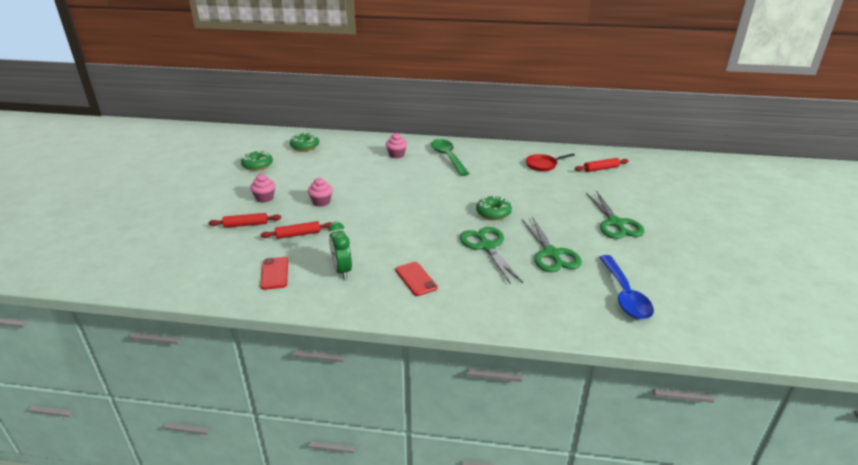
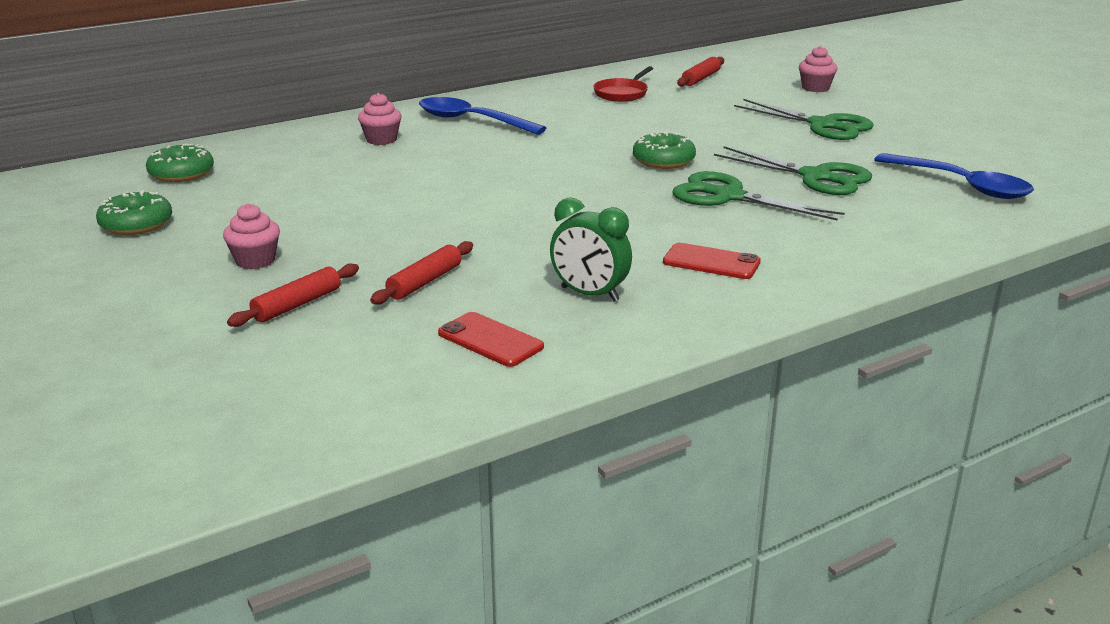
camera: 40 degrees left, 5 degrees down
(321, 202) = (376, 231): pink cupcake -> pink cupcake (815, 88)
(448, 157) = (471, 121): green spoon -> blue spoon

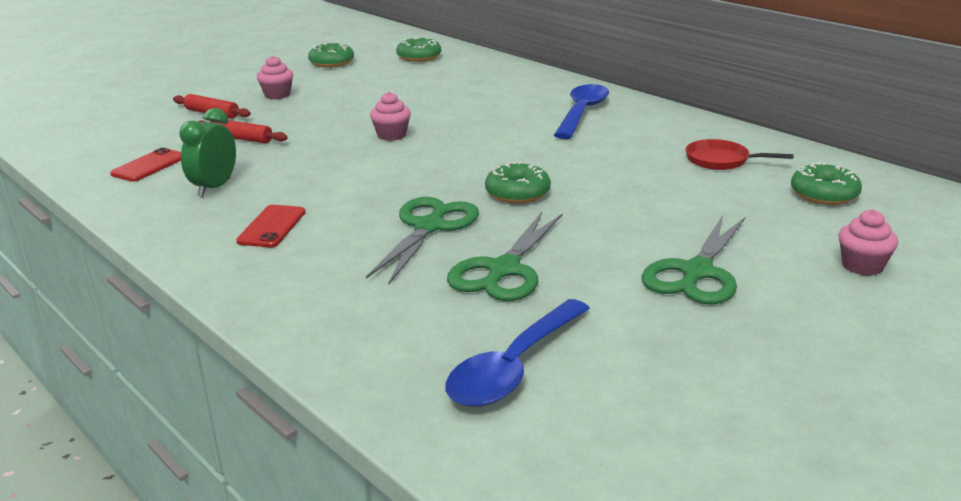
camera: 80 degrees right, 0 degrees up
(381, 140) = (514, 92): pink cupcake -> pink cupcake (391, 135)
(700, 78) = (824, 194): red rolling pin -> green donut

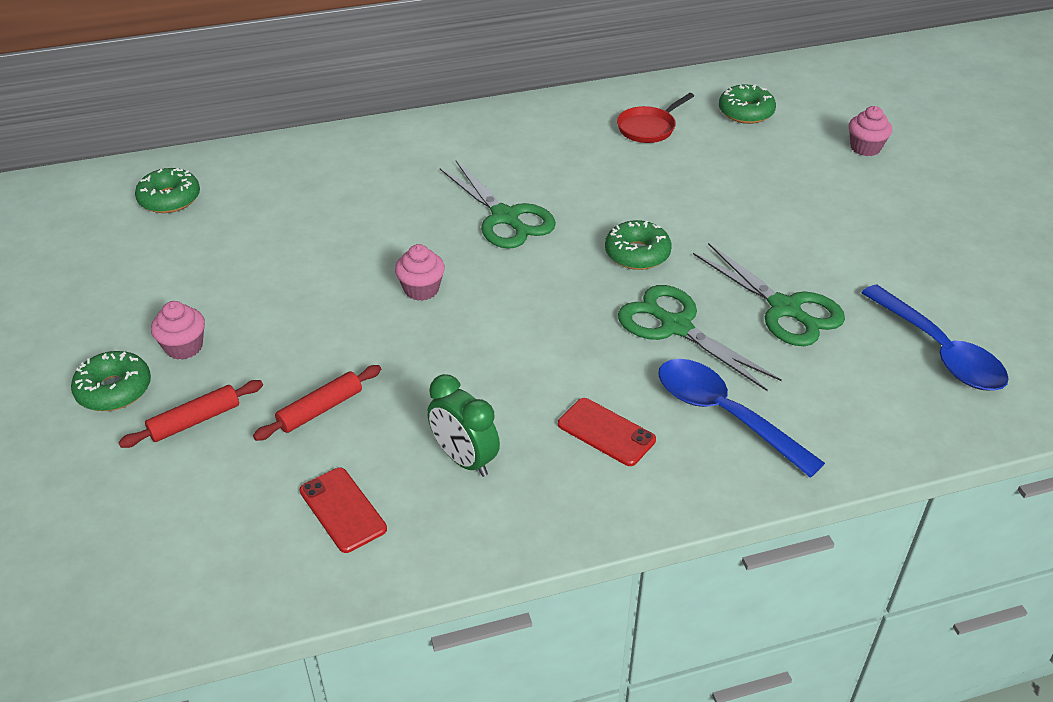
camera: 65 degrees left, 15 degrees up
(331, 63) = (103, 272): green donut -> green donut (114, 390)
(582, 113) = (473, 154): blue spoon -> blue spoon (724, 414)
(696, 272) = (839, 218): green scissors -> green scissors (505, 217)

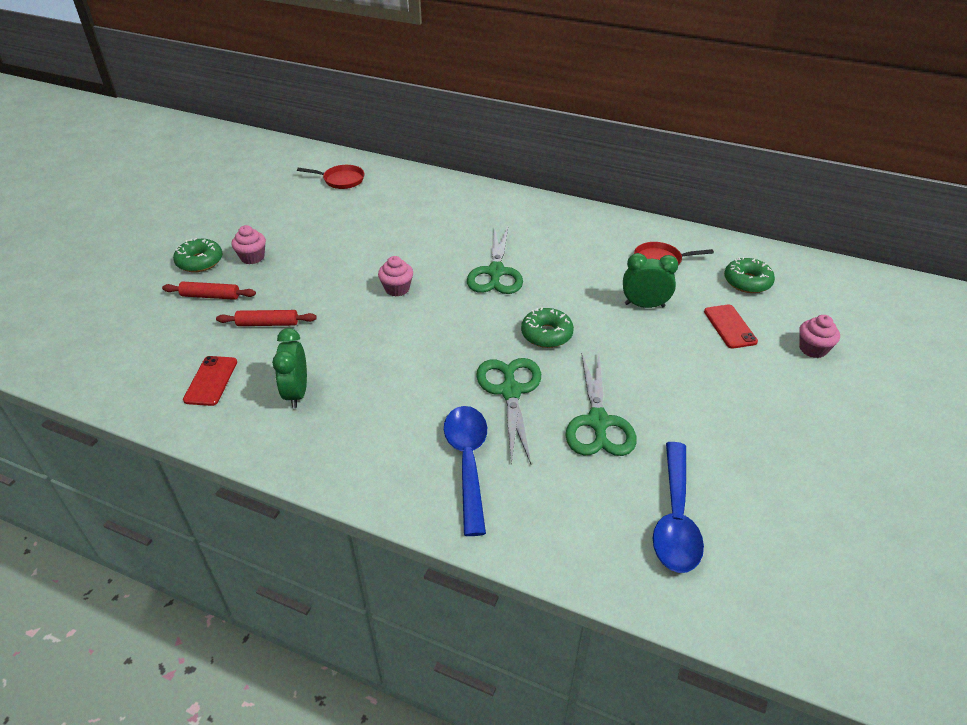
camera: 40 degrees right, 0 degrees up
(169, 199) = (341, 180): green donut -> red pan
(606, 432) = (387, 427): red phone -> red phone (730, 326)
(688, 178) = (644, 305): none -> green clock

